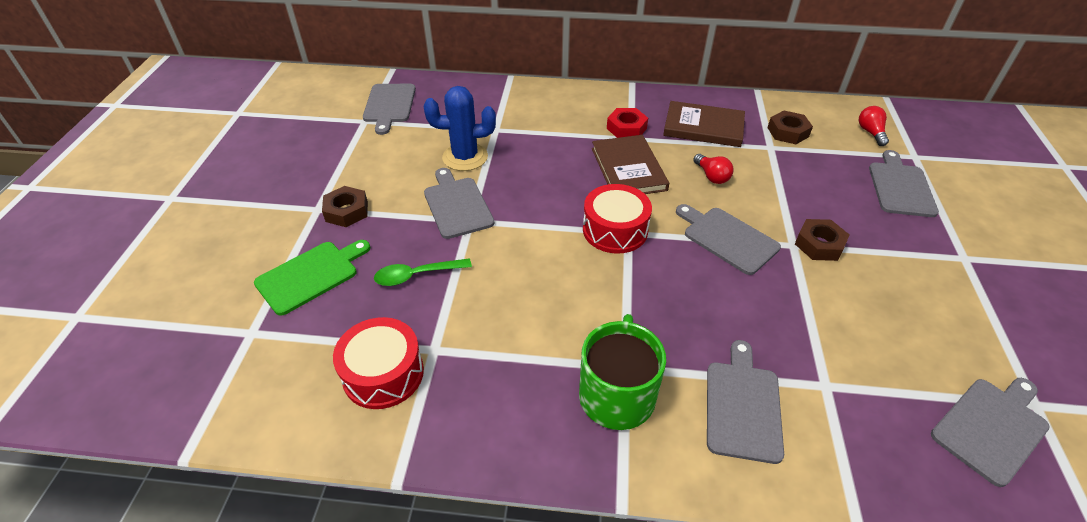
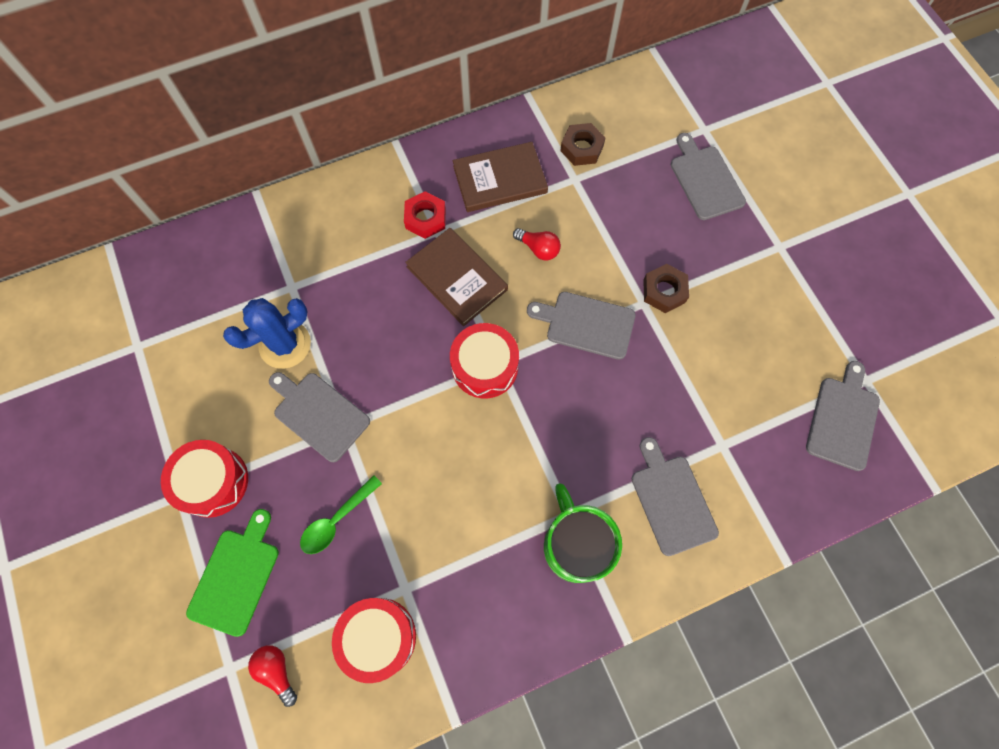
camera: 30 degrees left, 25 degrees up
(347, 211) = (213, 482): brown nut -> red drum
(389, 105) = (148, 307): grey cutting board -> none
(870, 132) = (656, 112): red light bulb -> red light bulb (277, 671)

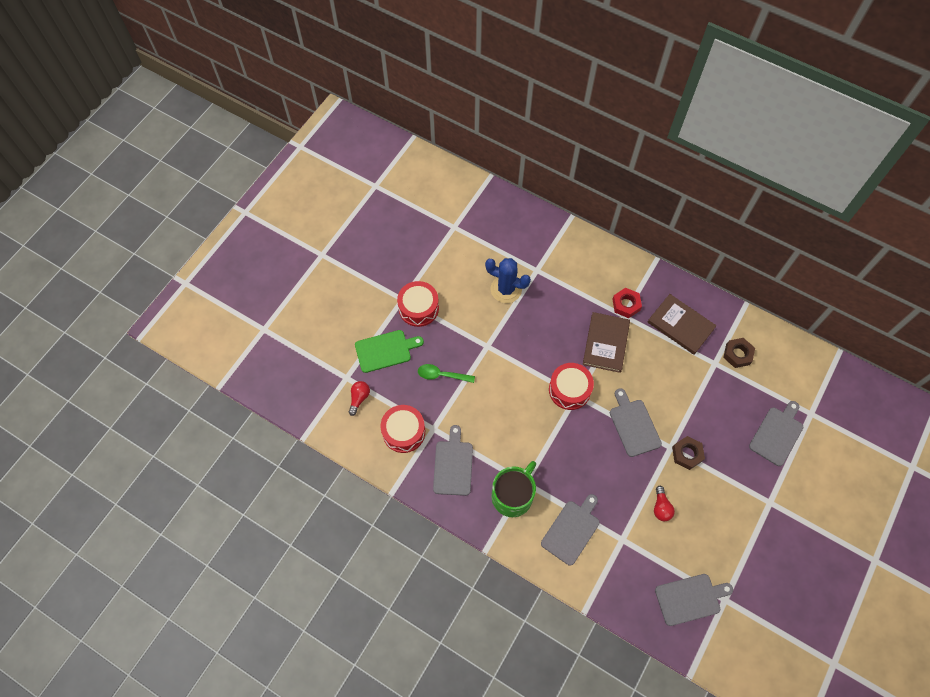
camera: 55 degrees right, 5 degrees down
(319, 414) = (484, 330): grey cutting board -> grey cutting board (453, 465)
(538, 249) = (656, 372): red light bulb -> red light bulb (661, 507)

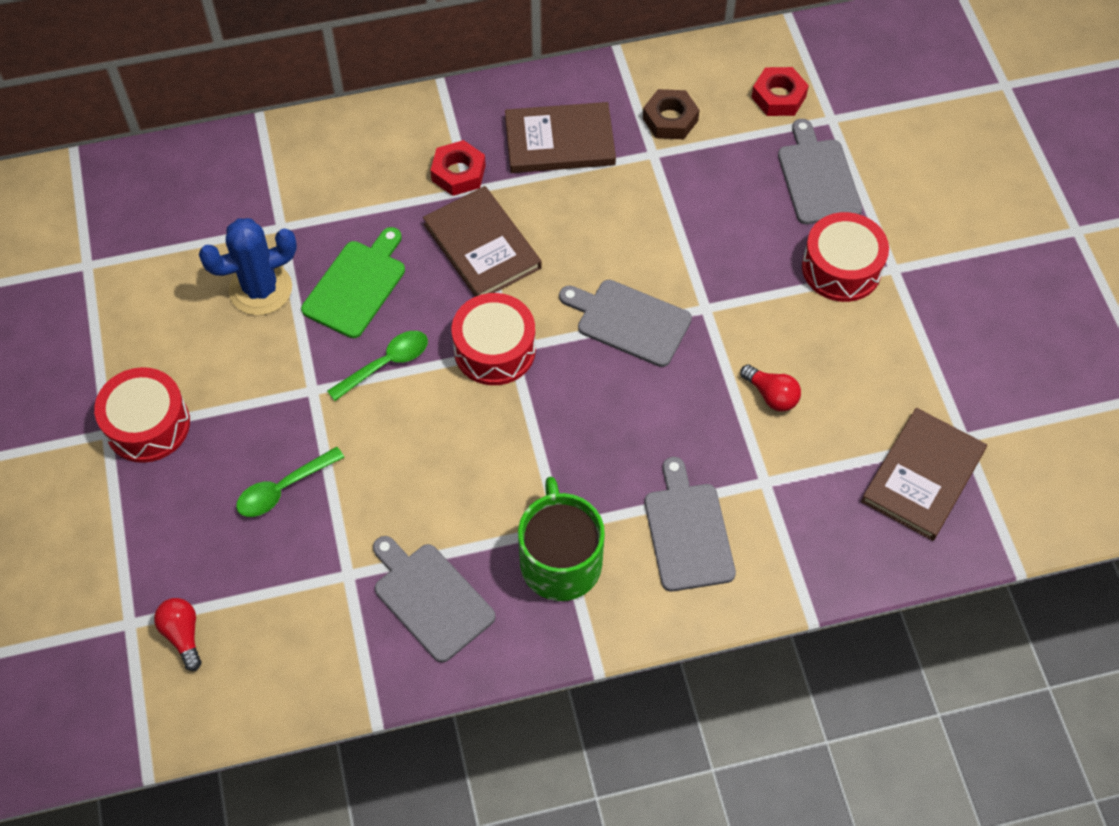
camera: 45 degrees left, 5 degrees down
(385, 350) = (155, 529): green cutting board -> green cutting board (357, 285)
(404, 432) = (306, 620): red drum -> red drum (841, 268)
(523, 359) = (386, 364): none -> green spoon
(687, 454) = (734, 298): brown nut -> none
(690, 599) = (923, 476): grey cutting board -> brown book
(797, 384) = (778, 97): none -> red nut

